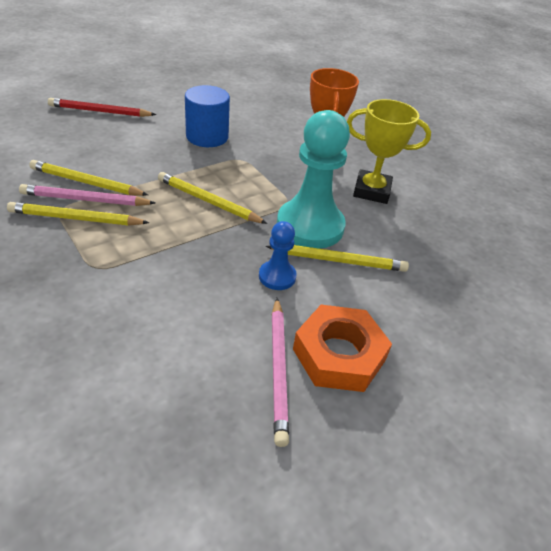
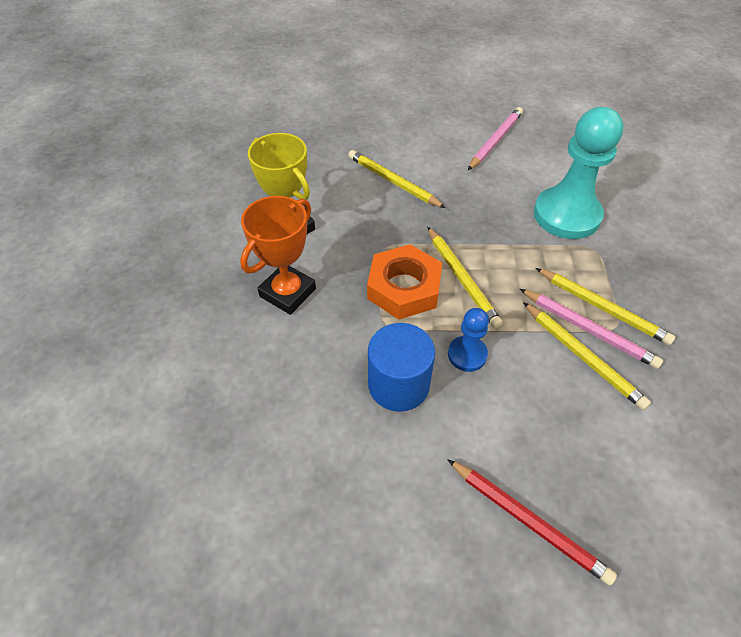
camera: 140 degrees left, 10 degrees up
(277, 276) = (452, 189): blue pawn -> blue pawn (467, 354)
(310, 226) = (387, 217): turquoise pawn -> turquoise pawn (566, 215)
(339, 354) = (452, 134): orange nut -> orange nut (404, 288)

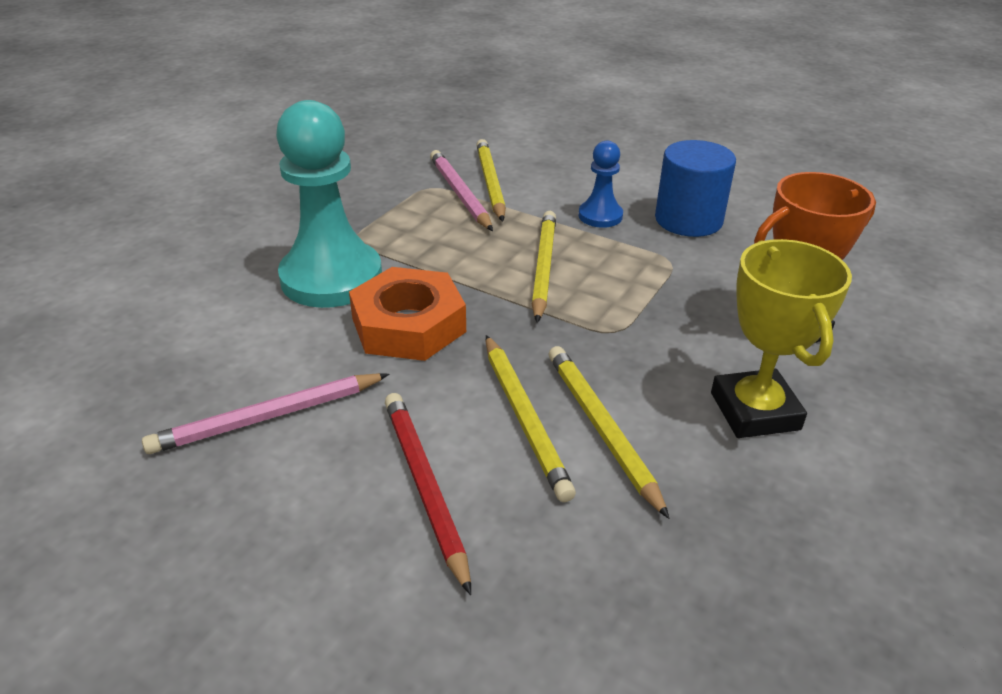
camera: 150 degrees left, 15 degrees down
(404, 288) = (623, 283): orange nut -> orange nut (409, 325)
(528, 521) = (637, 139): red pencil -> red pencil (424, 486)
(603, 308) = (423, 200): yellow pencil -> yellow pencil (601, 428)

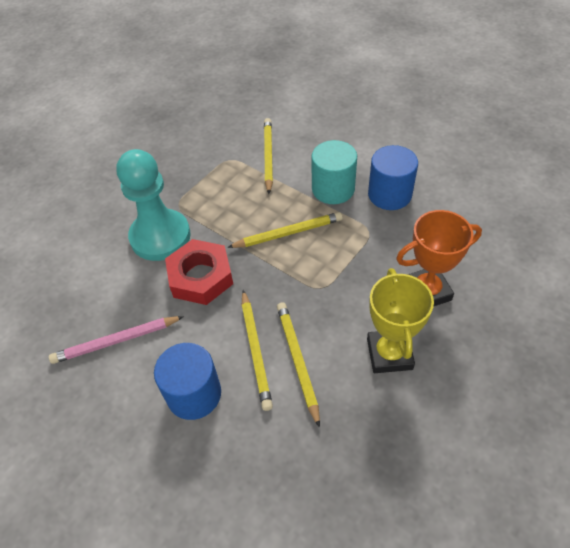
camera: 10 degrees right, 15 degrees up
(409, 325) = (201, 277): orange nut -> red nut
(424, 486) = (194, 394): red pencil -> blue cylinder
(459, 193) = (247, 166): pink pencil -> none
(543, 267) = (288, 233): yellow pencil -> yellow pencil turned 60 degrees clockwise
(600, 216) = (333, 189): blue pawn -> turquoise cylinder

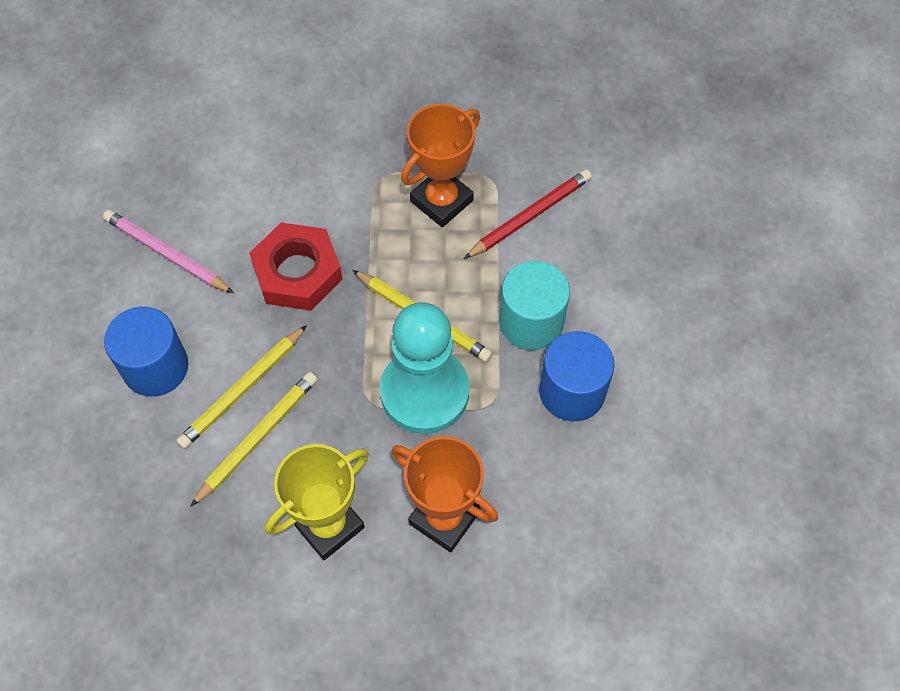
camera: 50 degrees right, 10 degrees up
(160, 237) = (322, 194): turquoise pawn -> turquoise pawn (424, 392)
(221, 186) = (441, 201): none -> orange trophy
(268, 156) = (530, 216): yellow pencil -> red pencil

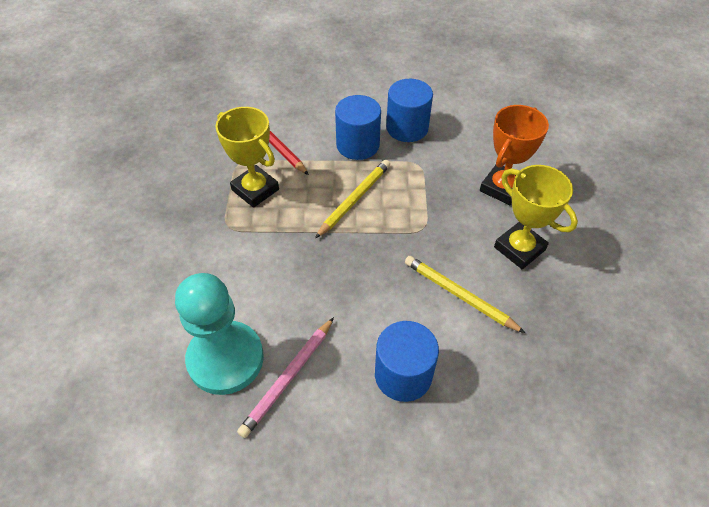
camera: 90 degrees left, 10 degrees down
(242, 390) = (419, 308): yellow pencil -> none
(297, 272) = (313, 277): red nut -> none
(424, 392) = (413, 198): turquoise pawn -> turquoise pawn (225, 359)
(441, 201) = (255, 190): orange trophy -> yellow trophy
(531, 322) = (357, 145): turquoise cylinder -> blue cylinder

